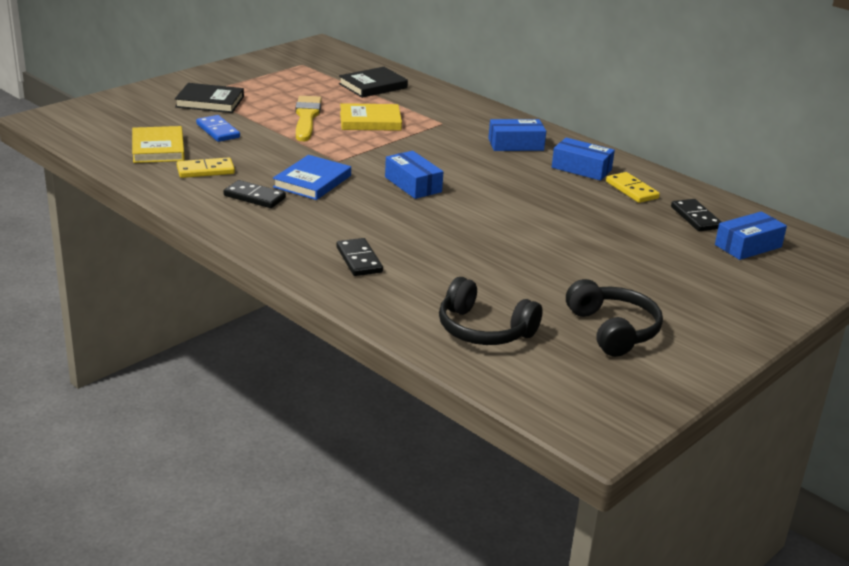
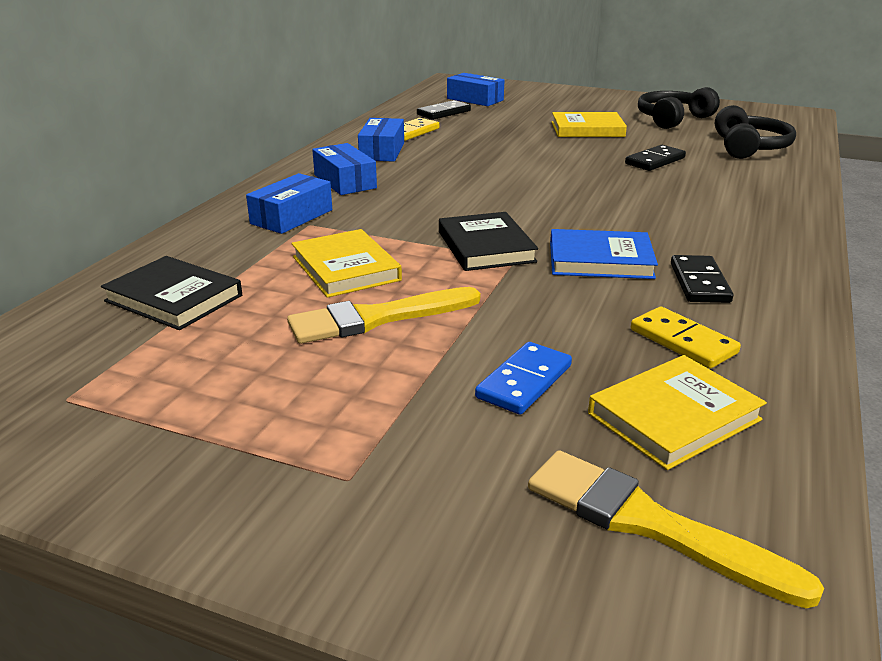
camera: 110 degrees left, 0 degrees up
(114, 126) = (650, 524): none -> yellow brush
(210, 102) = (387, 443): black book -> black book (486, 247)
(359, 260) = (733, 201): black domino -> black domino (655, 161)
(413, 184) = (526, 209): blue box -> blue box (292, 217)
(598, 268) = (587, 129): none -> yellow book

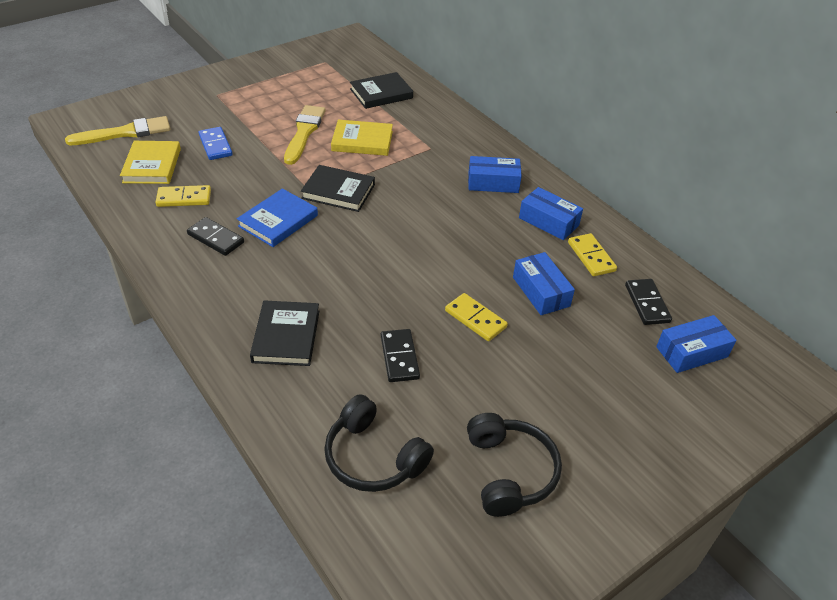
camera: 120 degrees right, 15 degrees up
(292, 217) = (448, 146): blue box -> blue box (541, 291)
(563, 149) = (475, 319): none -> yellow domino
(587, 129) = (522, 373): yellow book -> none
(729, 201) = (286, 336): none -> black book

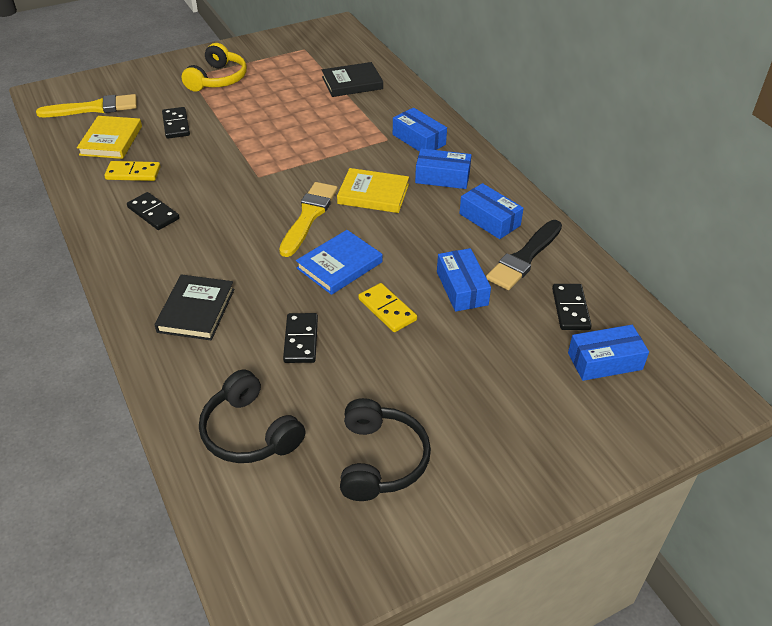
camera: 10 degrees right, 0 degrees up
(215, 145) = (176, 125): blue domino -> black domino
(246, 96) = (218, 79): none -> yellow headphones
(278, 221) = (217, 200): blue book -> blue book (339, 265)
(304, 132) = (265, 117): yellow brush -> yellow brush (309, 216)
(338, 191) = (283, 176): black book -> none
(362, 141) = (320, 128): yellow book -> yellow book (373, 194)
(460, 147) = (419, 139): none -> blue box
(591, 257) = (524, 258): yellow domino -> black brush

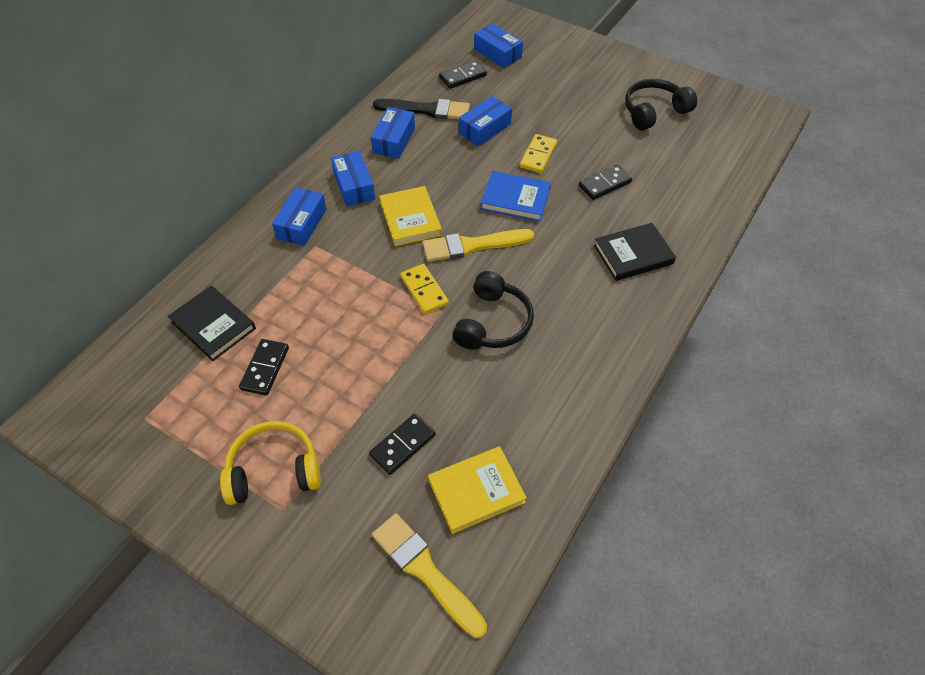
camera: 120 degrees left, 10 degrees up
(133, 173) = (515, 421): yellow domino -> yellow domino (424, 290)
(153, 213) = (557, 359): black domino -> black domino (265, 368)
(249, 432) = (694, 171): black headphones -> black headphones (493, 322)

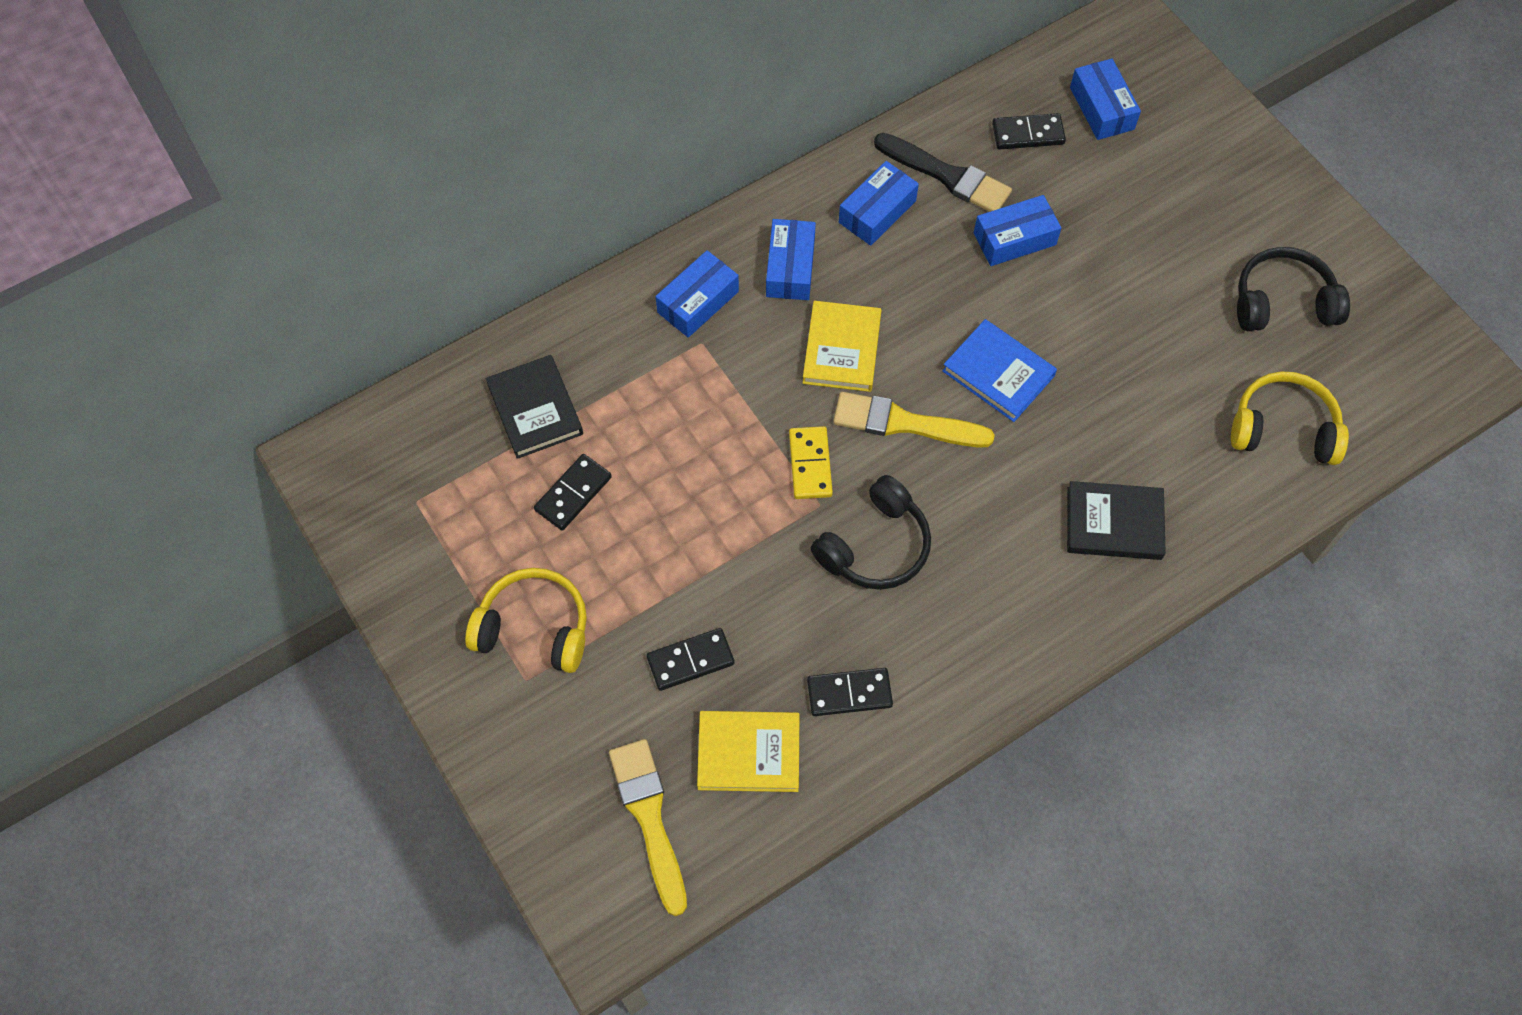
camera: 25 degrees right, 10 degrees up
(538, 155) = (1067, 314): yellow domino -> none
(604, 184) = (1137, 398): black domino -> black domino (849, 693)
(696, 172) = (1283, 428): none -> yellow headphones

